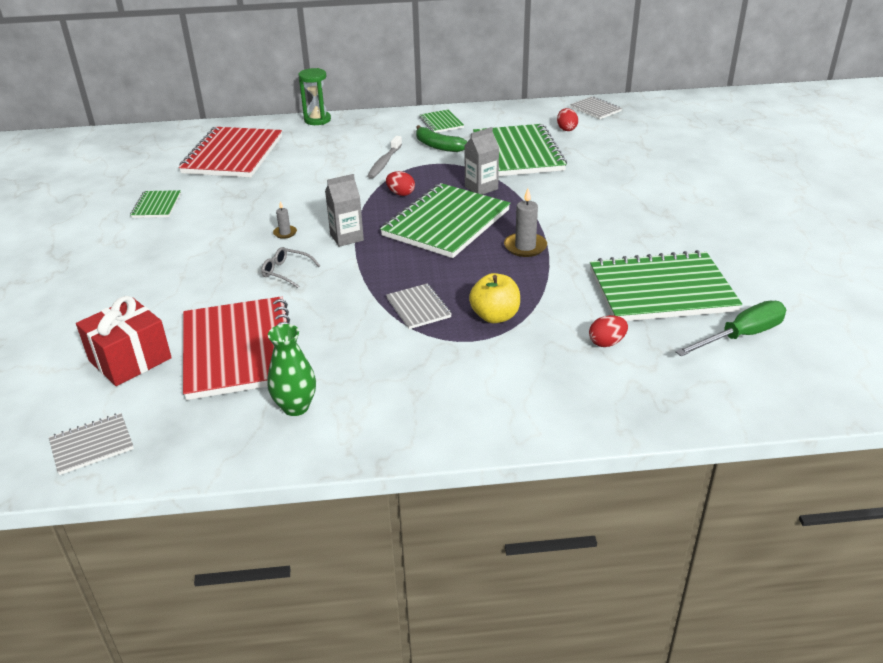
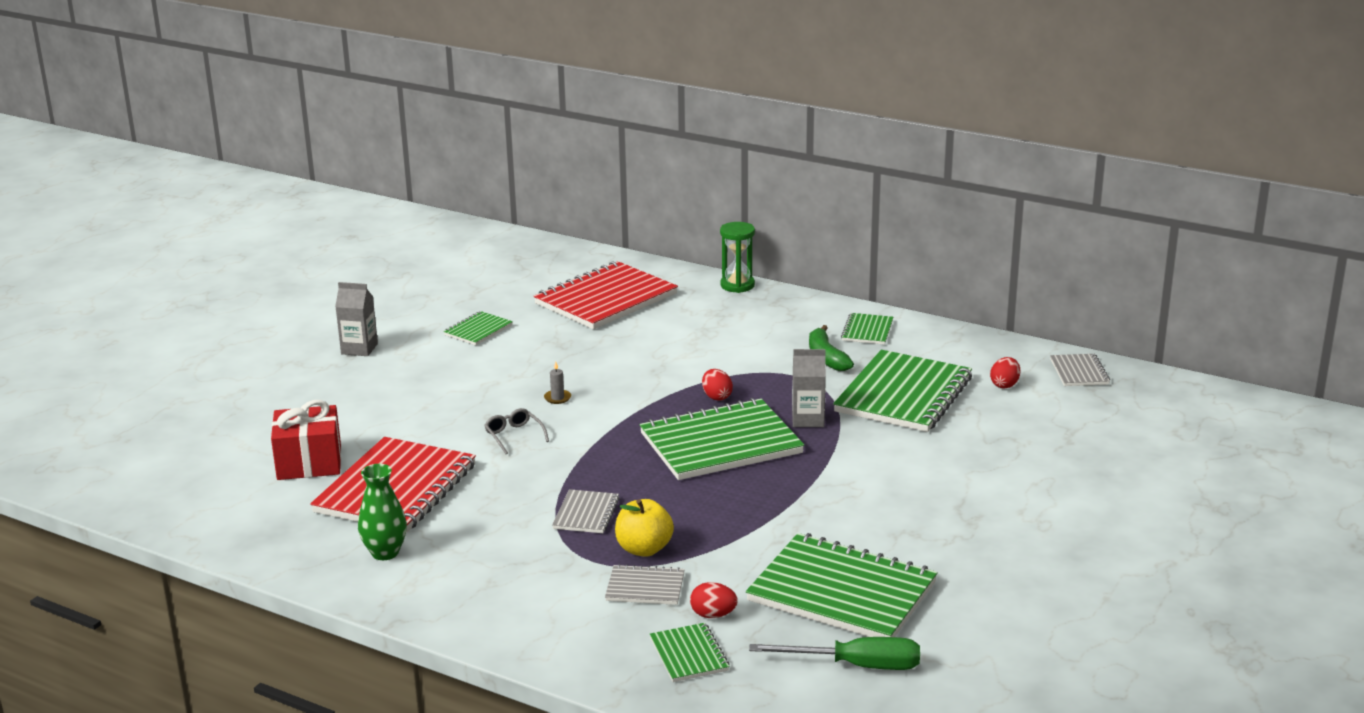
camera: 35 degrees right, 10 degrees down
(92, 445) = (216, 517): grey notebook -> grey notebook (645, 587)
(346, 237) = (607, 423): grey carton -> grey carton (359, 349)
(384, 163) = (744, 357): grey toothbrush -> none
(525, 247) = (766, 497): grey candle -> none
(632, 379) = (689, 655): none -> green notebook

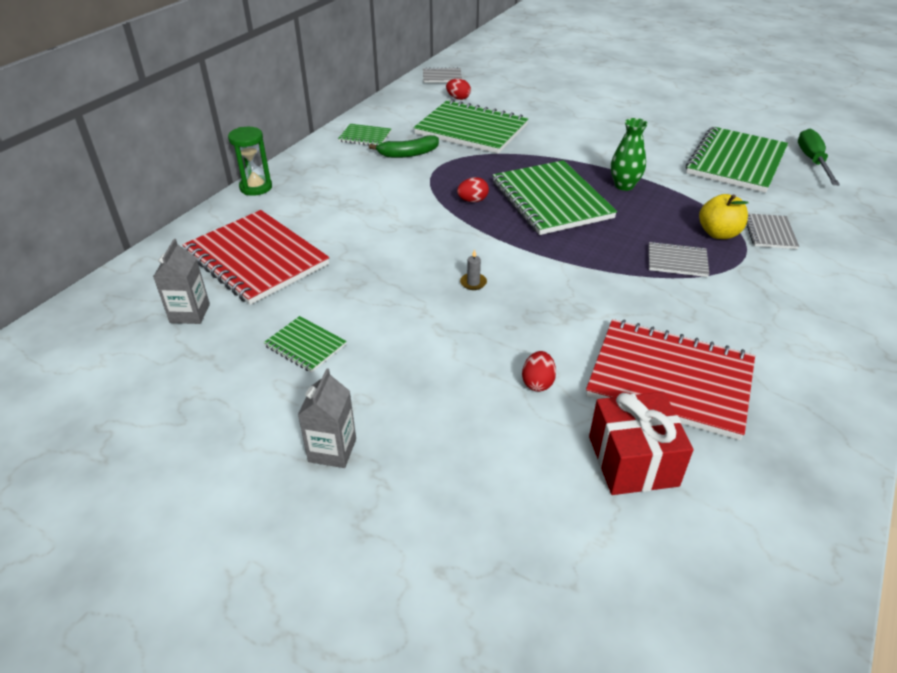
camera: 90 degrees left, 15 degrees up
(385, 553) = (788, 376): green vase -> green vase (624, 185)
(514, 436) = (550, 306): grey glasses -> none
(689, 655) = (840, 215): green notebook -> none
(713, 615) = (788, 206): red egg -> red egg (537, 382)
(808, 419) = (510, 164): grey carton -> grey carton (190, 313)

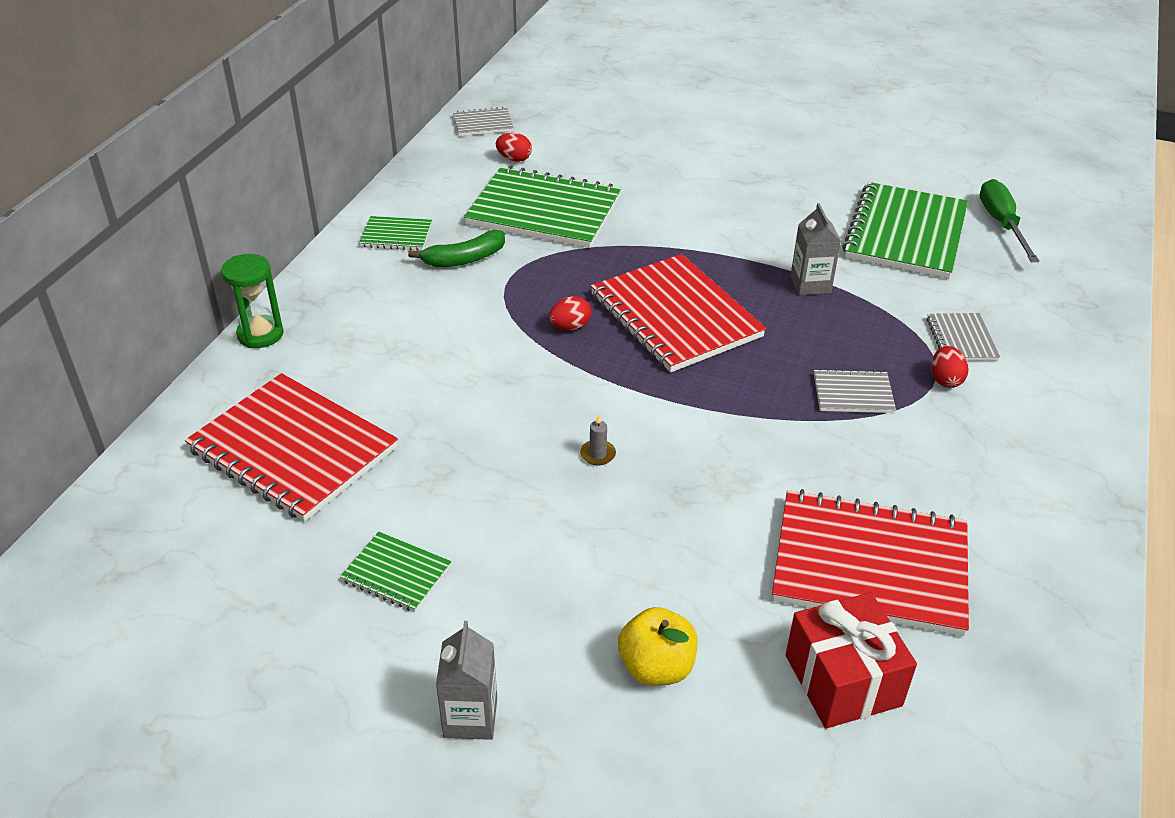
camera: 10 degrees left, 0 degrees up
(190, 313) = (223, 544): grey carton -> grey carton (810, 284)
(537, 382) = (709, 589): red egg -> red egg (945, 380)
(551, 200) = (675, 316): green notebook -> red notebook
(624, 185) = (767, 284): green vase -> none
(718, 233) = (898, 347): yellow apple -> yellow apple (656, 667)

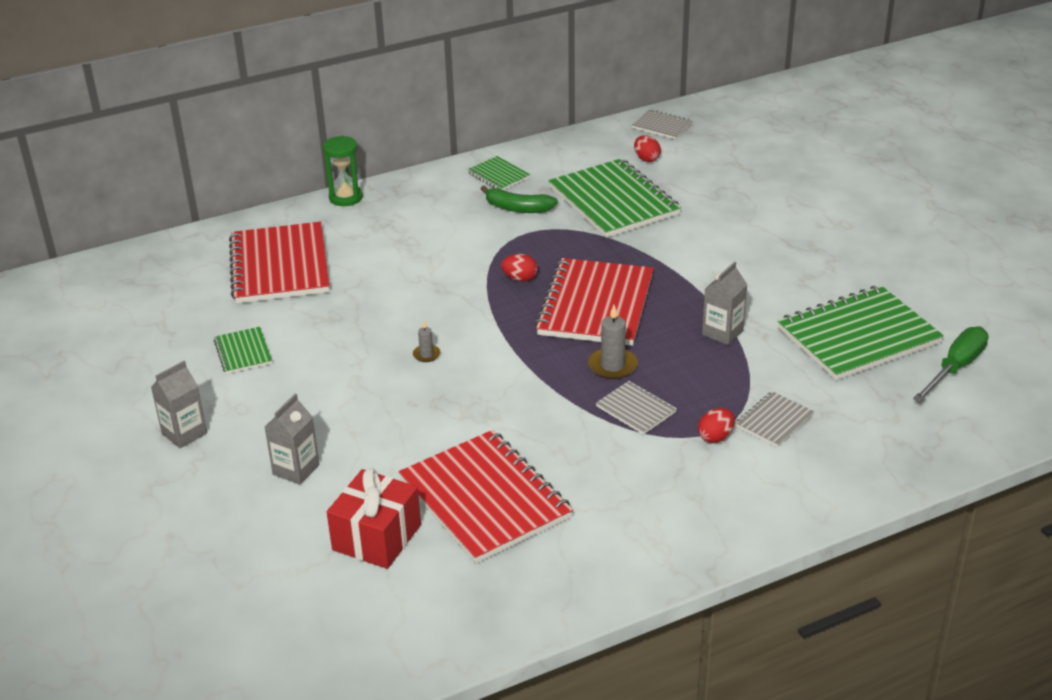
camera: 45 degrees right, 5 degrees down
(656, 667) = (296, 469): yellow apple -> grey carton
(774, 365) = (612, 366): none -> grey candle

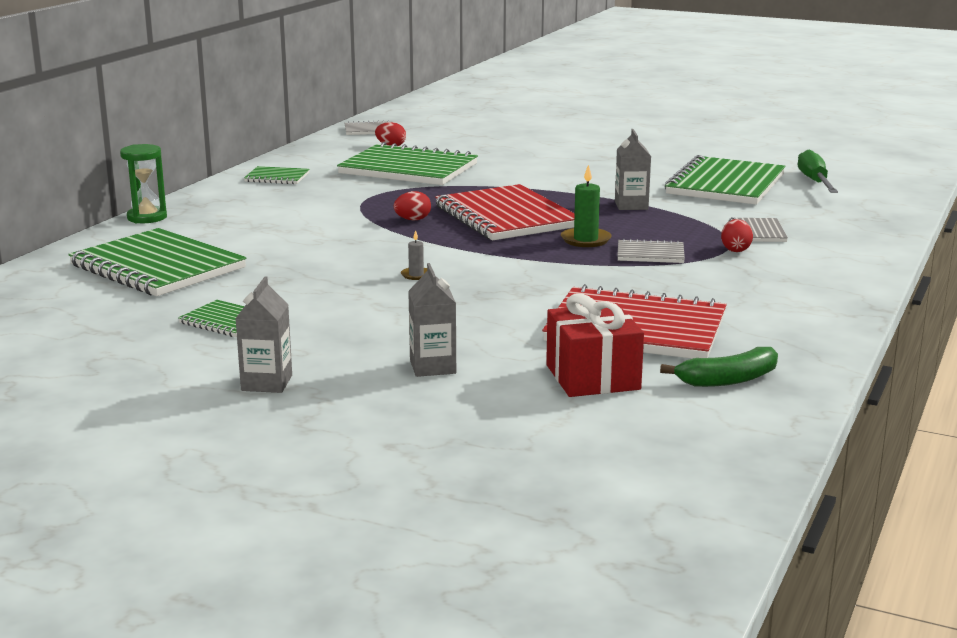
camera: 40 degrees left, 15 degrees down
(280, 266) = (158, 267): red notebook -> green notebook
(518, 208) = (332, 189): green banana -> green banana (728, 380)
(612, 366) = (585, 240): grey candle -> green candle

